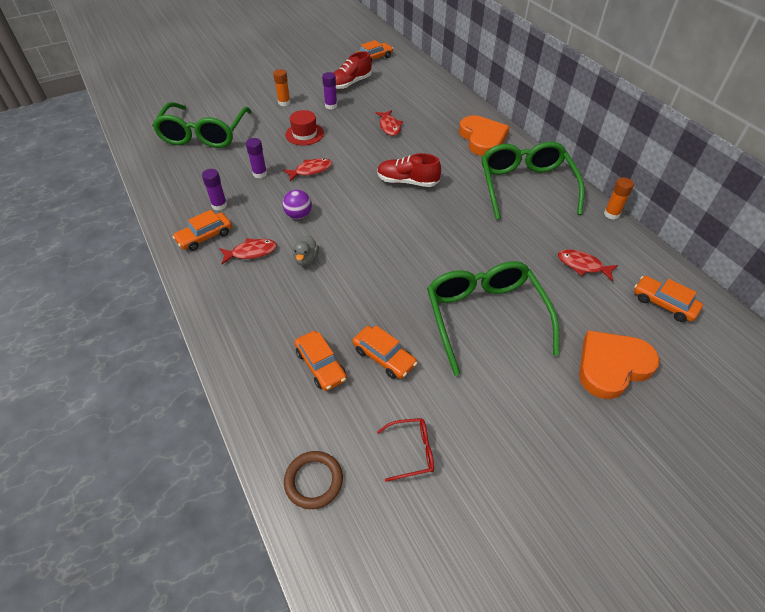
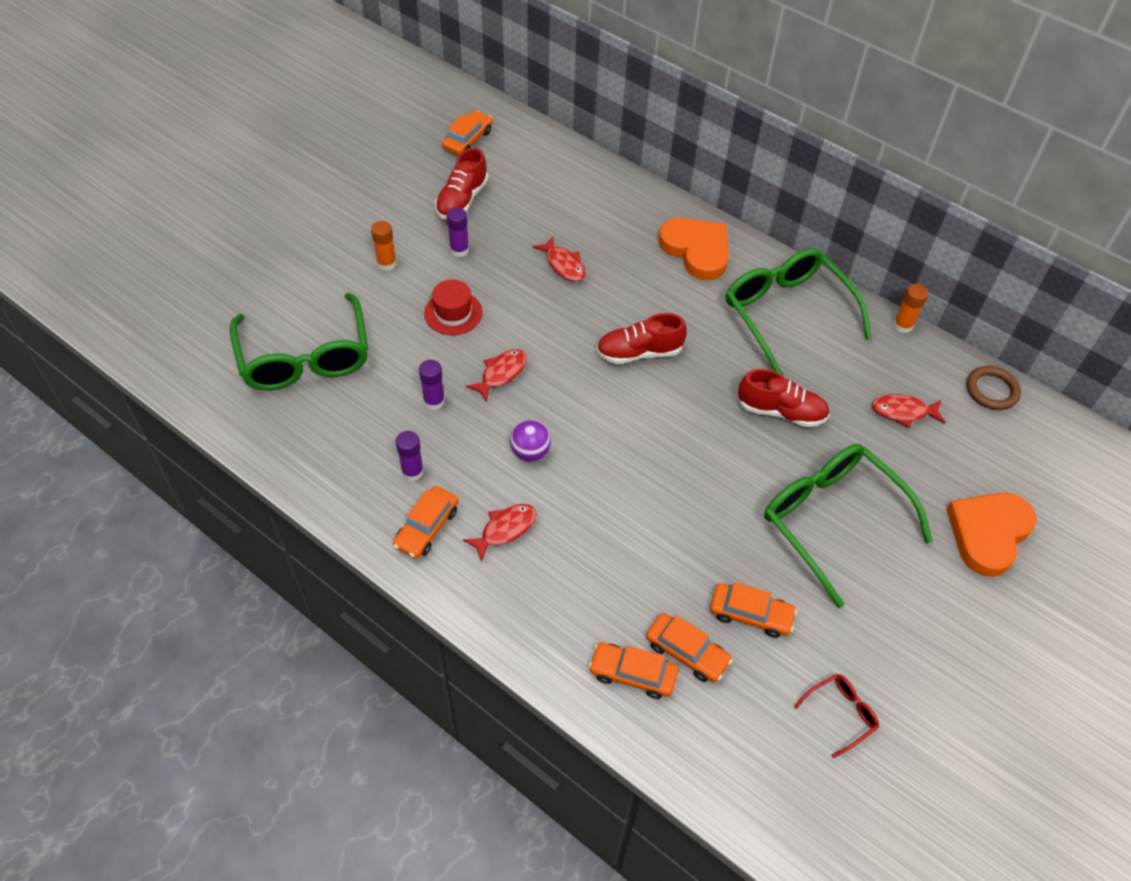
camera: 25 degrees left, 5 degrees up
(306, 259) = (582, 515): grey duck -> none
(313, 481) = (761, 789): brown ring -> brown ring (992, 390)
(486, 240) = (781, 411): none -> red shoe
(663, 303) = (1006, 434): orange car -> orange car (632, 674)

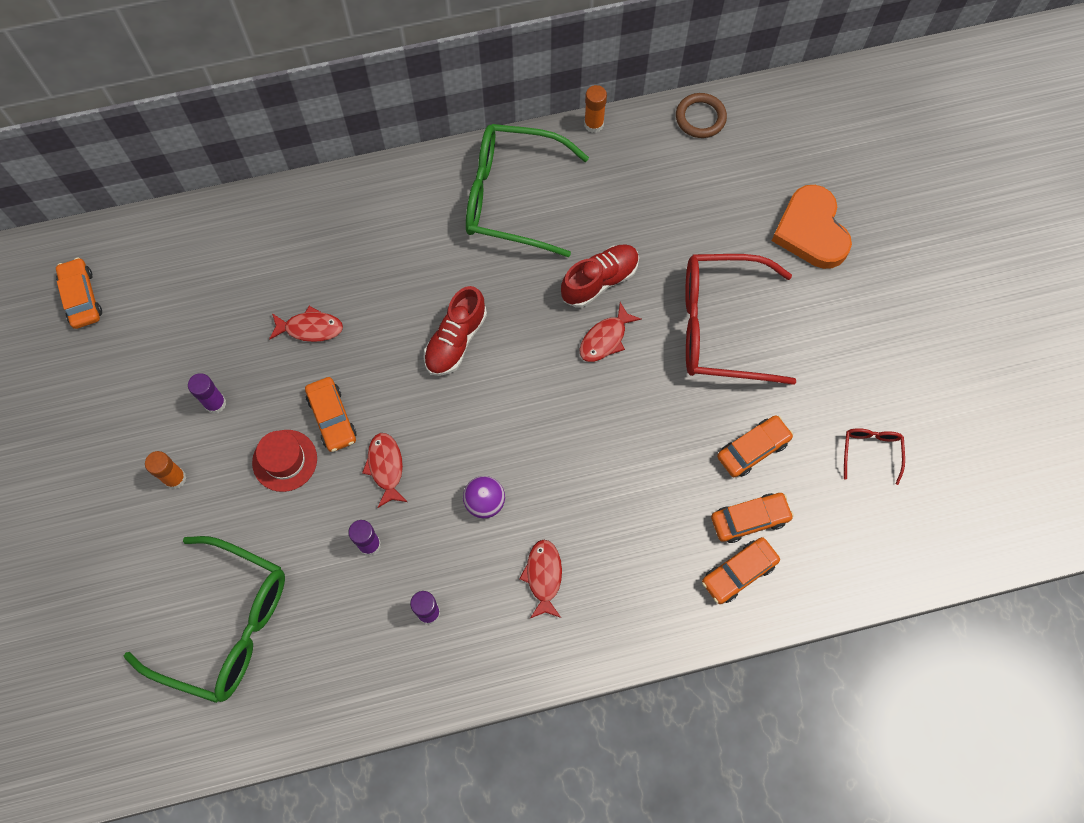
camera: 50 degrees left, 15 degrees up
(426, 527) = (493, 638): orange car -> orange car (332, 418)
(462, 200) = (155, 357): red shoe -> none
(696, 250) = (388, 210): orange heart -> none
(831, 520) = (720, 327): green glasses -> red glasses
(903, 412) = (669, 195): red fish -> red fish (605, 339)

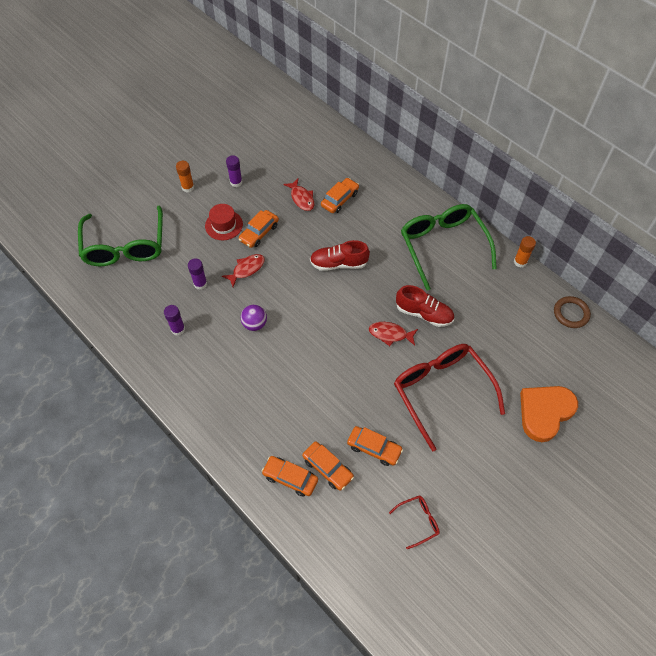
camera: 60 degrees right, 10 degrees down
(82, 297) = (256, 105): orange car -> orange car (340, 199)
(543, 576) = (229, 374): red fish -> none

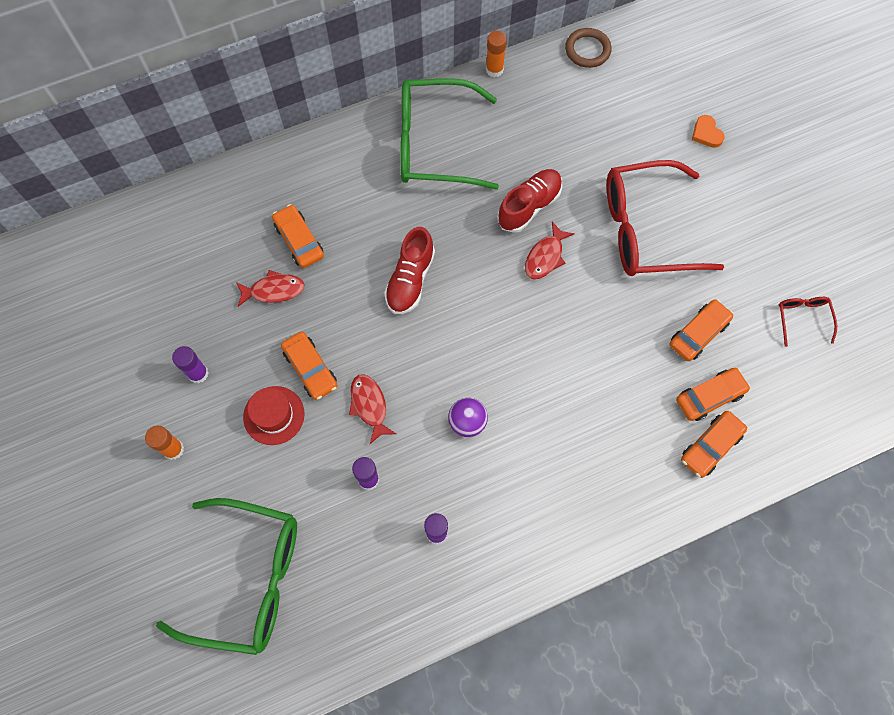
camera: 70 degrees left, 10 degrees up
(545, 412) = (706, 133): orange heart -> orange heart, size x0.45

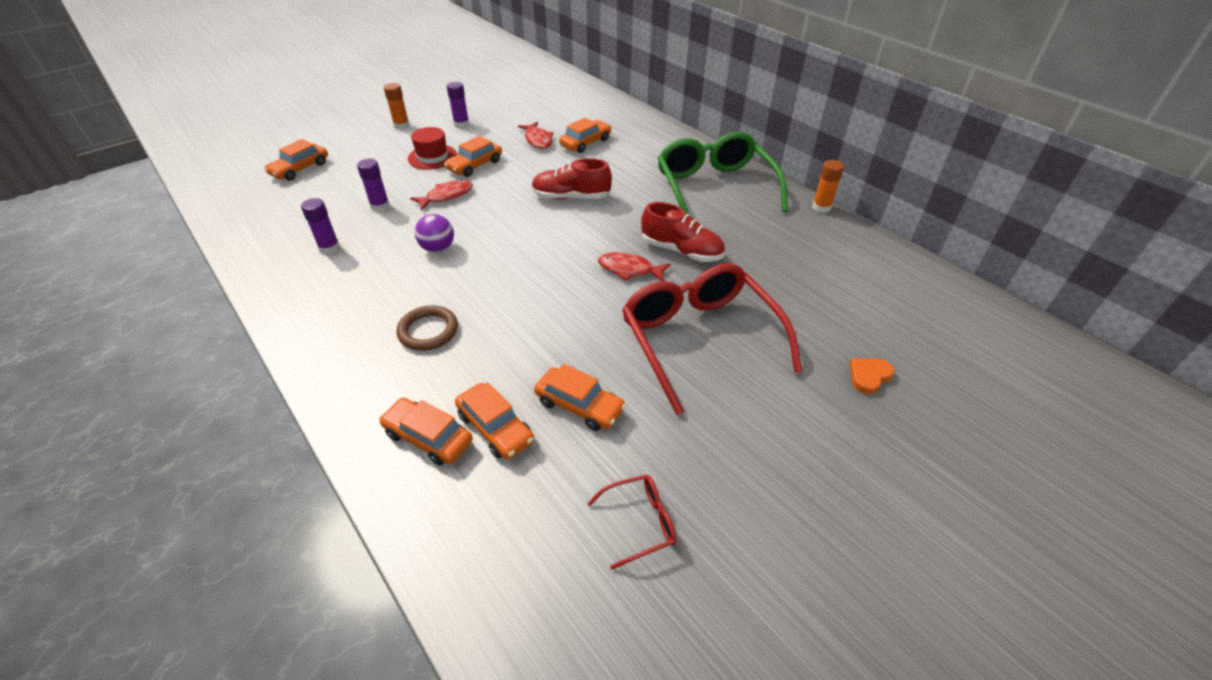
camera: 75 degrees right, 25 degrees down
(248, 579) = (300, 169): green glasses -> orange car
(587, 50) = (899, 262): brown ring -> brown ring (428, 331)

